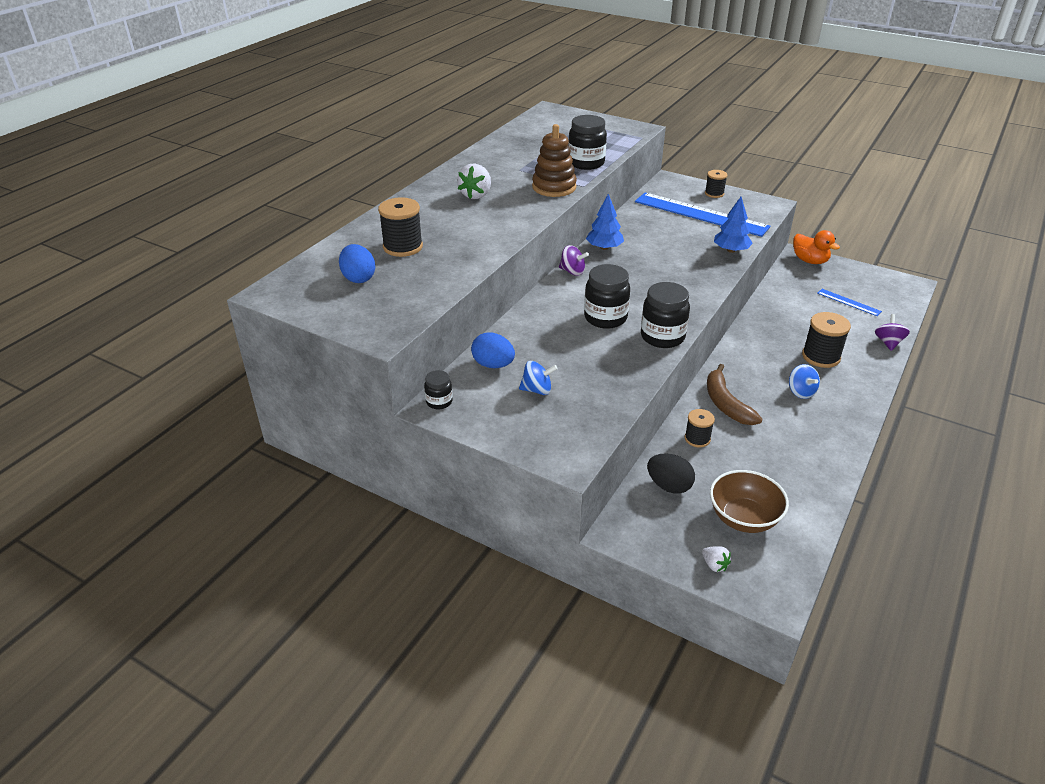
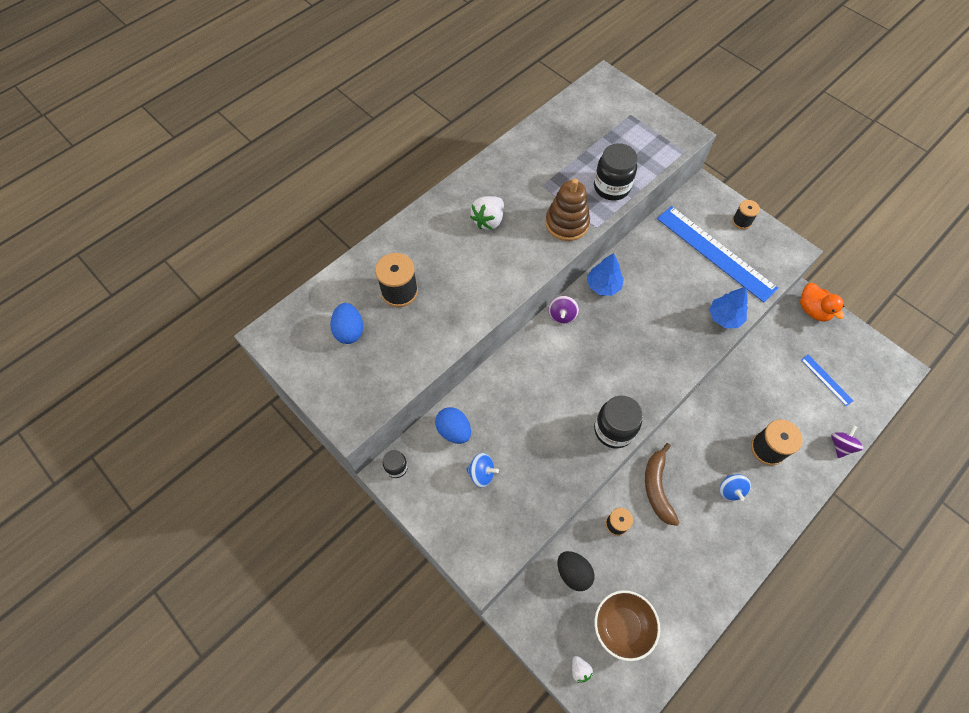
camera: 15 degrees right, 25 degrees up
(572, 271) = (562, 315): purple spinning top -> purple spinning top turned 60 degrees clockwise
(605, 318) = (571, 390): black jar -> none

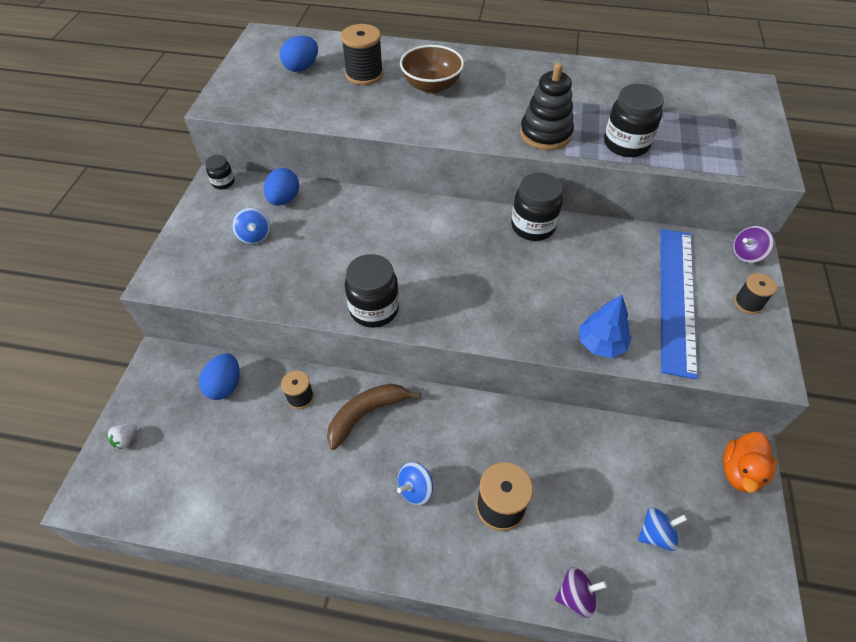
camera: 55 degrees right, 10 degrees down
(488, 221) = (490, 88): white strawberry -> none
(562, 315) = (468, 213): purple spinning top -> purple spinning top (746, 254)
(567, 223) = (545, 134): brown stacking toy -> black stacking toy
(573, 573) = (225, 385): black egg -> blue egg
(603, 285) = (533, 226): blue tree -> black jar
(622, 626) = (190, 456): brown bowl -> brown bowl (431, 86)
(826, 380) = (656, 534): blue ruler -> blue spinning top

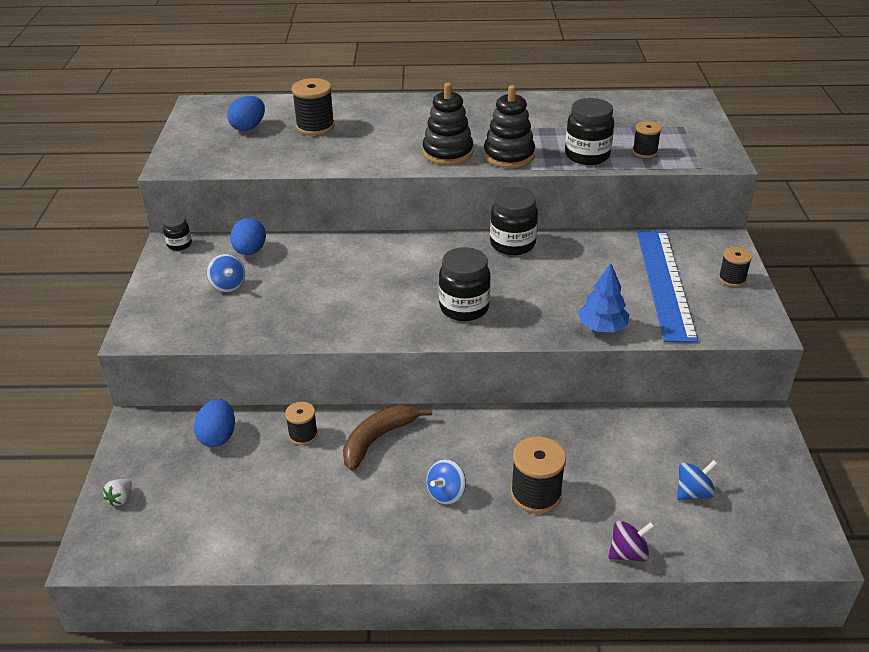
camera: 10 degrees left, 15 degrees down
(374, 309) = (371, 329): black jar -> black jar (464, 308)
(431, 86) = (386, 129): brown bowl -> none
(485, 122) = (448, 152): none -> black stacking toy
(687, 147) = (644, 152): none -> black spool
(740, 472) = (761, 431): orange duck -> none
(746, 254) = (722, 242): purple spinning top -> none

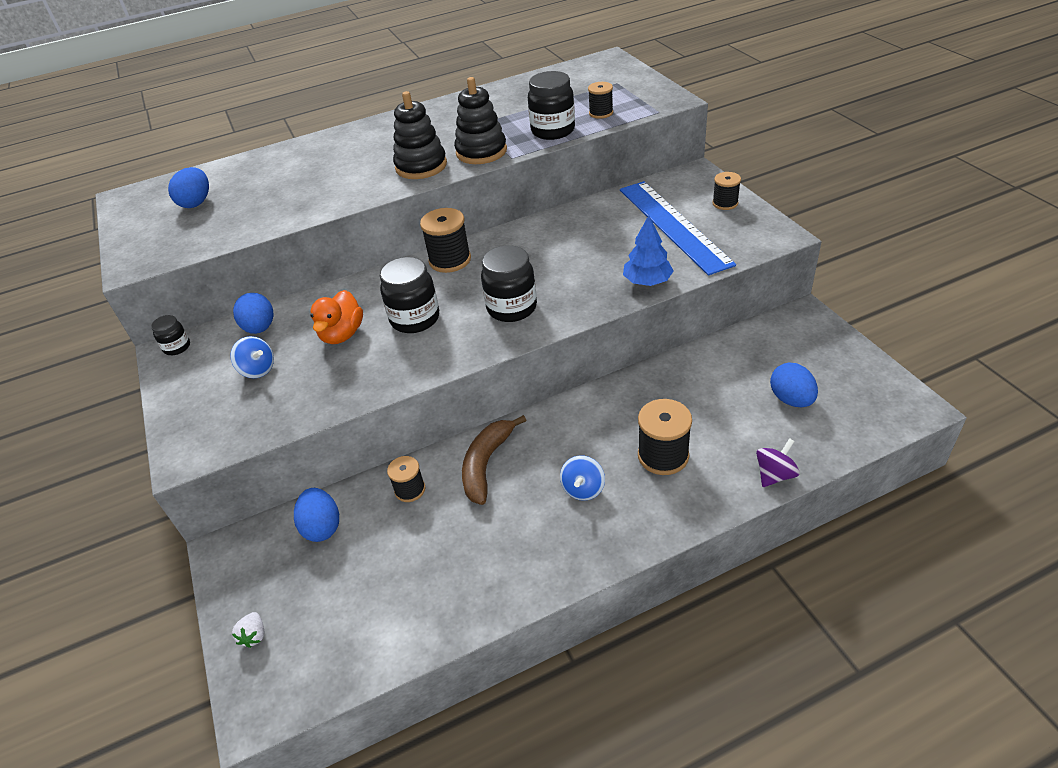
camera: 20 degrees left, 5 degrees up
(310, 280) = (342, 334): none -> orange duck
(315, 127) = (269, 181): black spool -> black spool (450, 260)
(512, 244) = (517, 236): black jar -> black jar (415, 319)
(693, 492) = (791, 399): blue spinning top -> blue egg

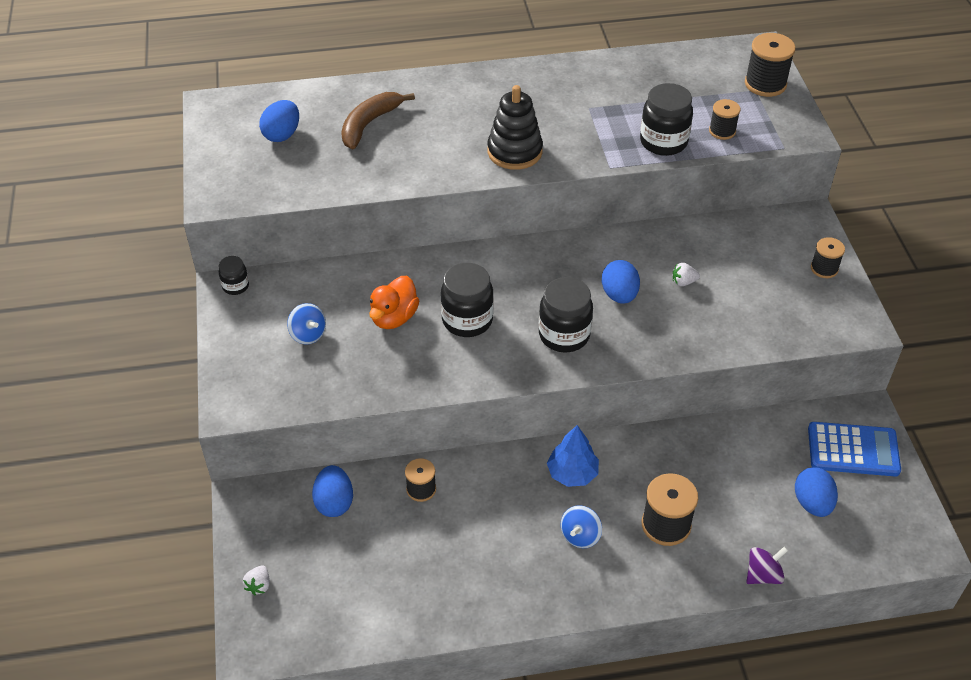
camera: 10 degrees right, 5 degrees up
(260, 328) = (317, 287): blue egg -> blue egg (619, 295)
(450, 260) = (518, 258): black spool -> black spool (765, 84)
(481, 152) = (581, 150): black stacking toy -> none
(486, 464) = (498, 484): brown banana -> brown banana (369, 124)
(606, 241) = (683, 282): none -> white strawberry
(647, 281) = (707, 343): blue tree -> blue tree (572, 473)
(673, 225) = (759, 281): blue ruler -> none
(806, 346) = (853, 450): none -> blue calculator

